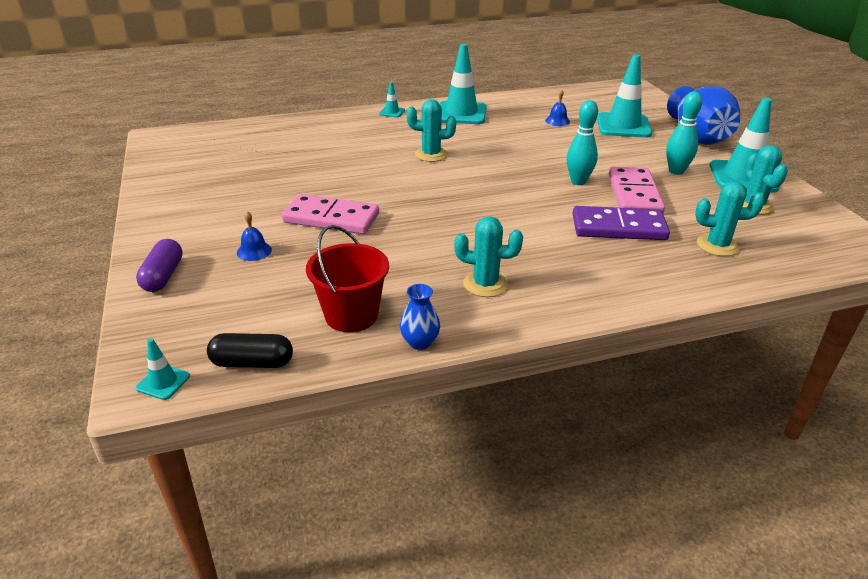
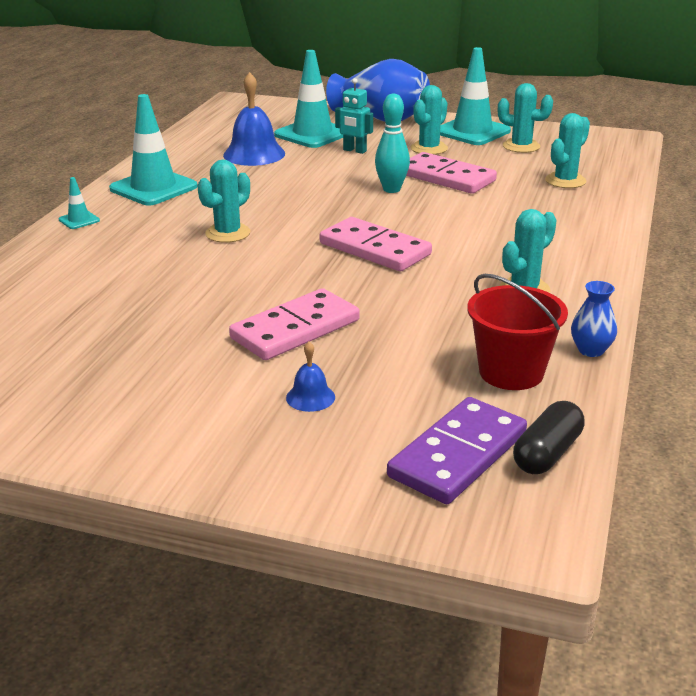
camera: 55 degrees left, 5 degrees down
(163, 276) = (295, 477): purple capsule -> none
(163, 382) = (536, 522): turquoise traffic cone -> none
(473, 207) = (374, 249): none -> pink domino
(557, 121) = (254, 154): blue bell -> blue bell, size x2.00
(618, 227) = (494, 204): purple domino -> purple domino (458, 455)
(621, 148) = (354, 150): none -> turquoise robot
(676, 171) = (429, 148): turquoise bowling pin -> turquoise cactus

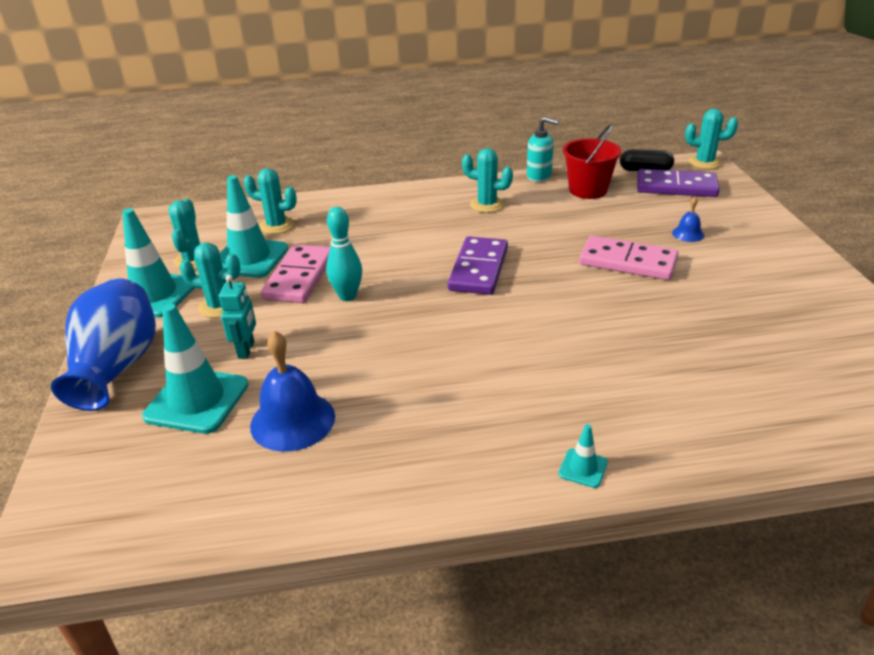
camera: 115 degrees left, 5 degrees up
(153, 188) = (451, 455): turquoise traffic cone -> turquoise traffic cone (249, 258)
(228, 233) = (517, 349): turquoise cactus -> turquoise cactus (704, 162)
(374, 249) = (479, 269): pink domino -> purple domino
(591, 350) = (539, 176): blue vase -> turquoise soap dispenser

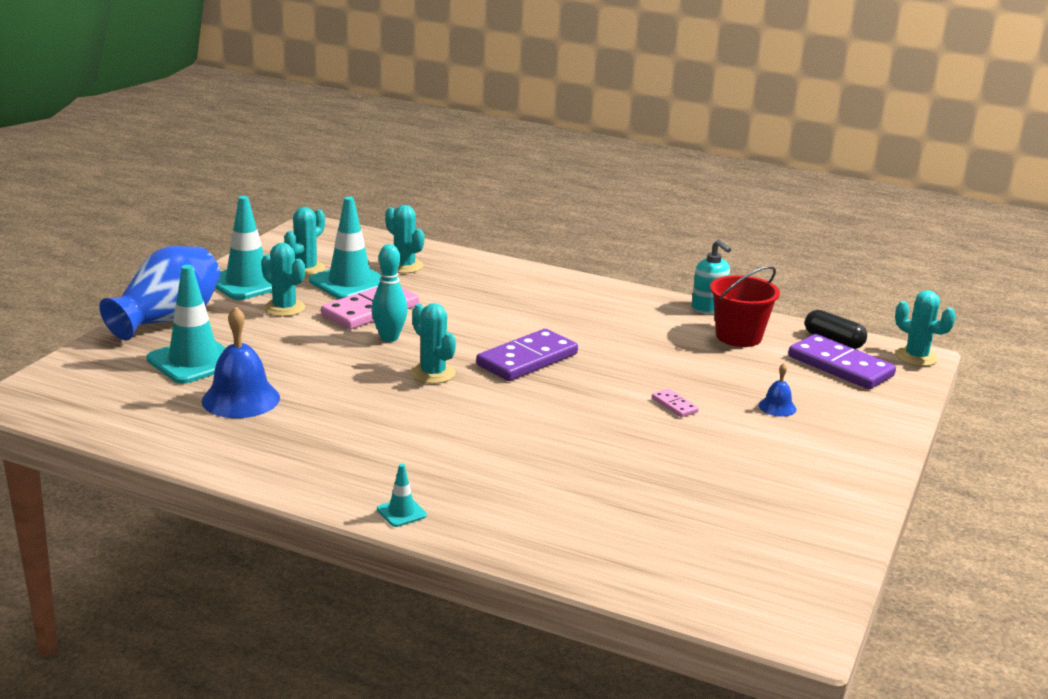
camera: 30 degrees right, 10 degrees down
(246, 350) = (266, 344): turquoise robot -> none
(487, 205) = (615, 314): turquoise cactus -> turquoise cactus (433, 373)
(627, 262) = (674, 405): pink domino -> pink domino, size x0.45

